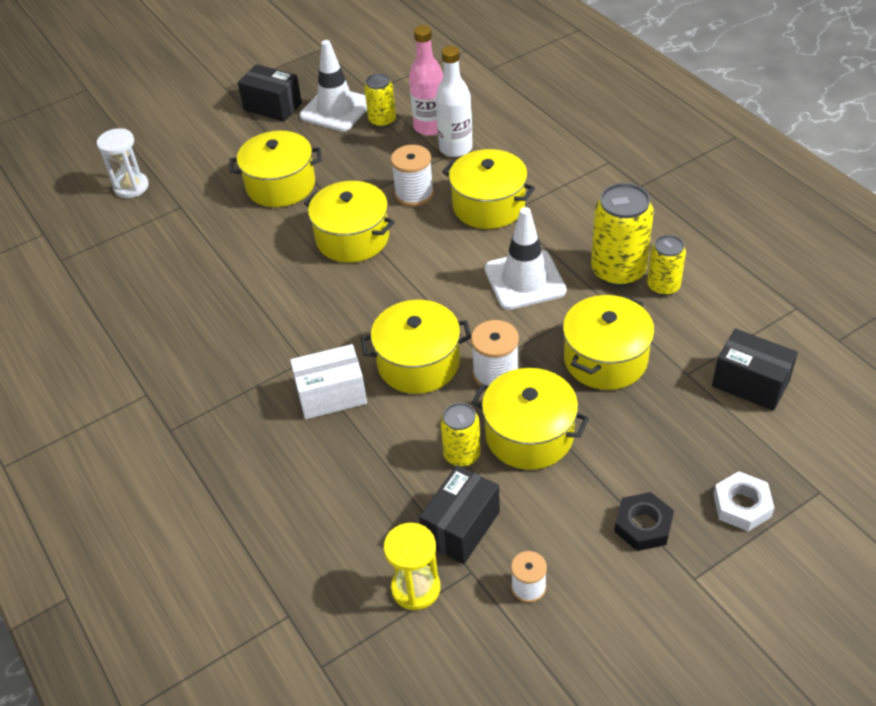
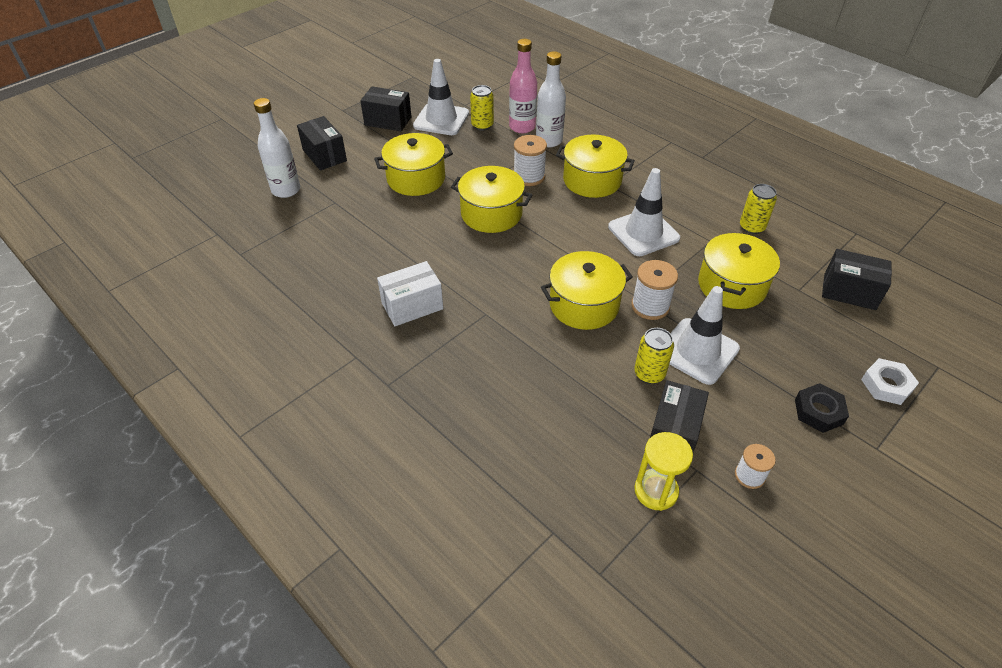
camera: 15 degrees left, 0 degrees up
(131, 187) = (286, 190): white hourglass -> white bottle
(186, 146) = (324, 155): none -> black box
(331, 395) = (521, 339): white box -> white box (412, 306)
(529, 435) = (697, 351): yellow pot -> white traffic cone
(618, 271) = (712, 219): yellow can -> none

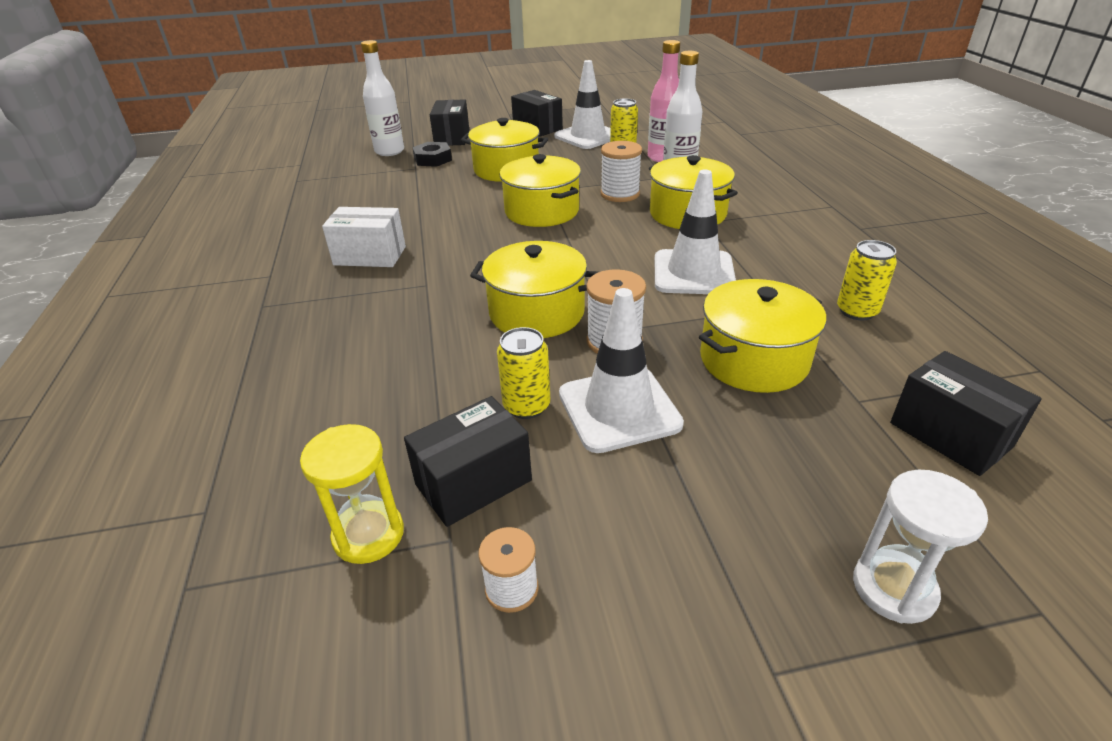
camera: 35 degrees right, 10 degrees down
(818, 411) = (721, 563): black nut -> black nut (433, 159)
(886, 385) = (894, 588): white nut -> white hourglass

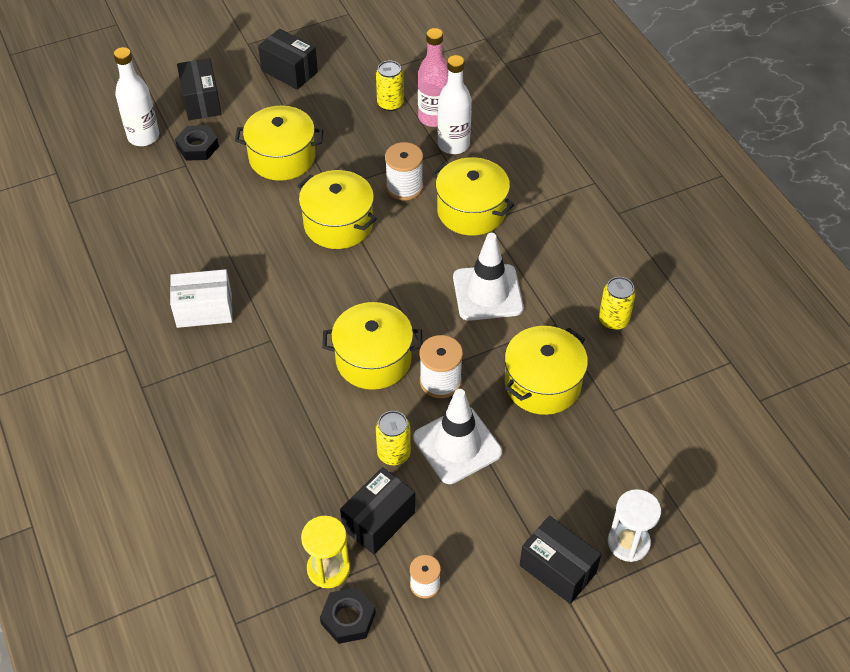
camera: 15 degrees left, 15 degrees up
(361, 619) = (348, 618): none -> black nut
(588, 136) = (348, 84): white traffic cone -> none
(950, 434) = (667, 429): black box -> black box (557, 569)

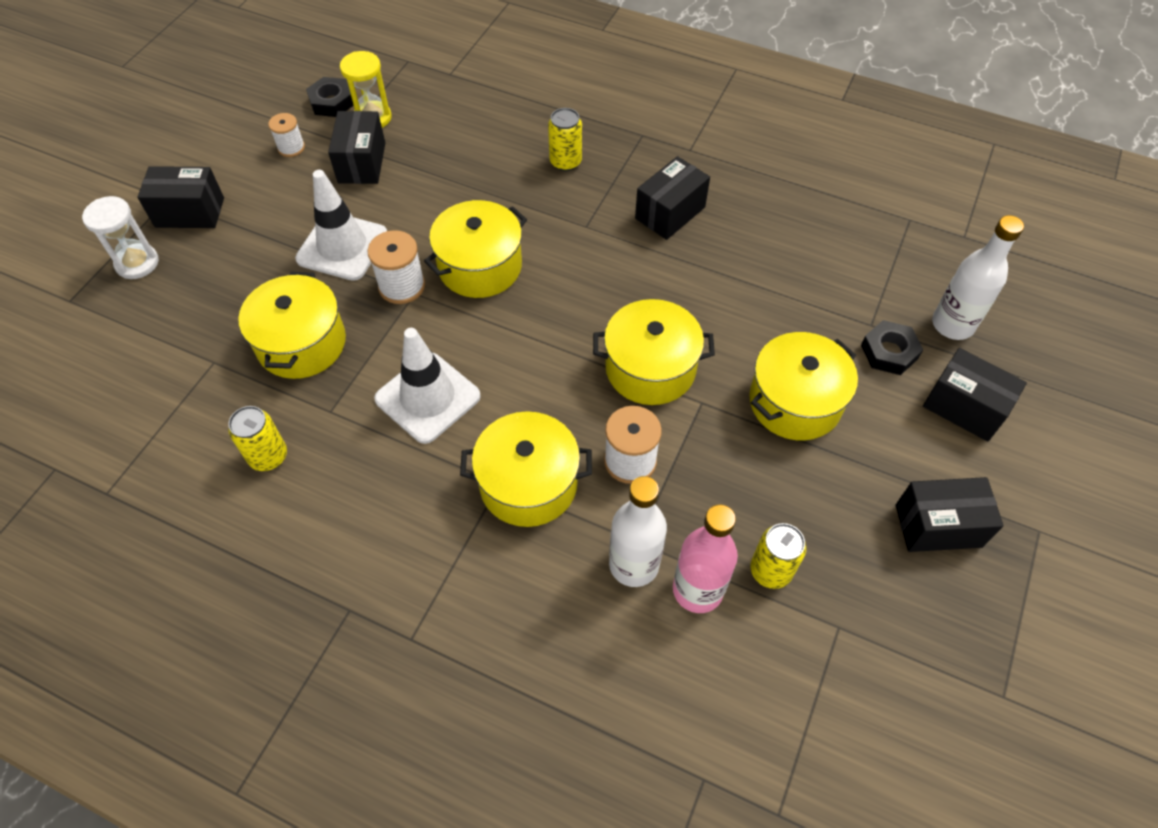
camera: 140 degrees right, 5 degrees up
(204, 310) = (670, 213): white box -> black box
(394, 453) = (391, 210): yellow can -> yellow can (565, 162)

